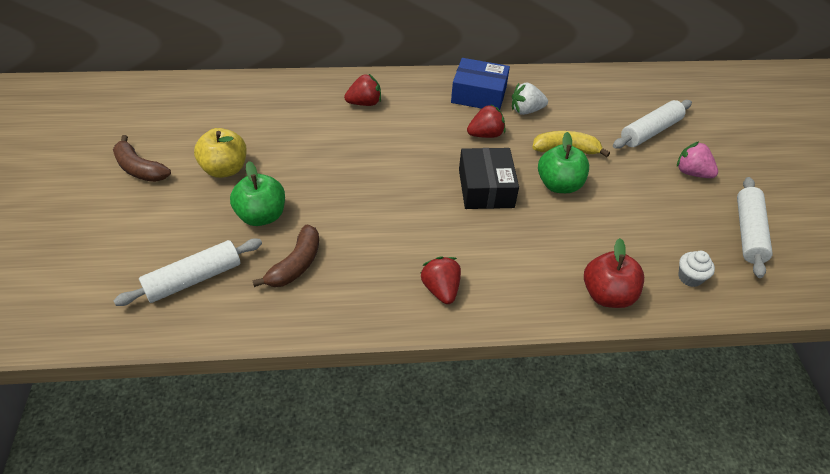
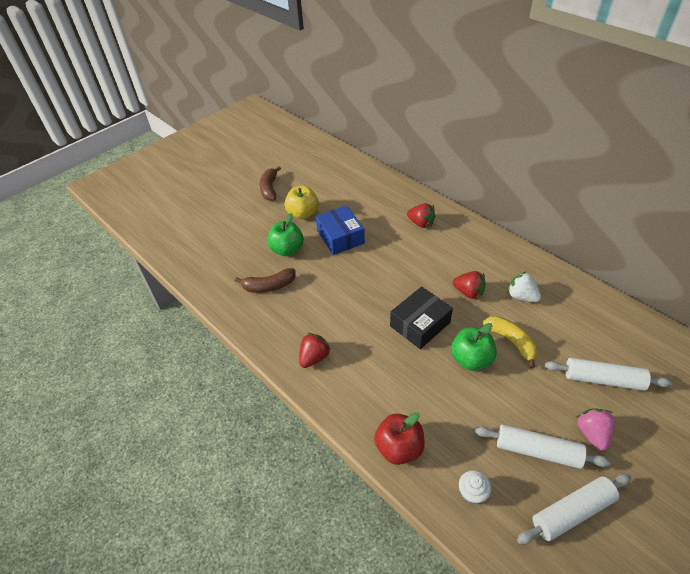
camera: 55 degrees right, 0 degrees up
(194, 279) = (223, 258): white rolling pin -> white rolling pin (537, 451)
(479, 95) = (502, 264): blue box -> blue box (340, 237)

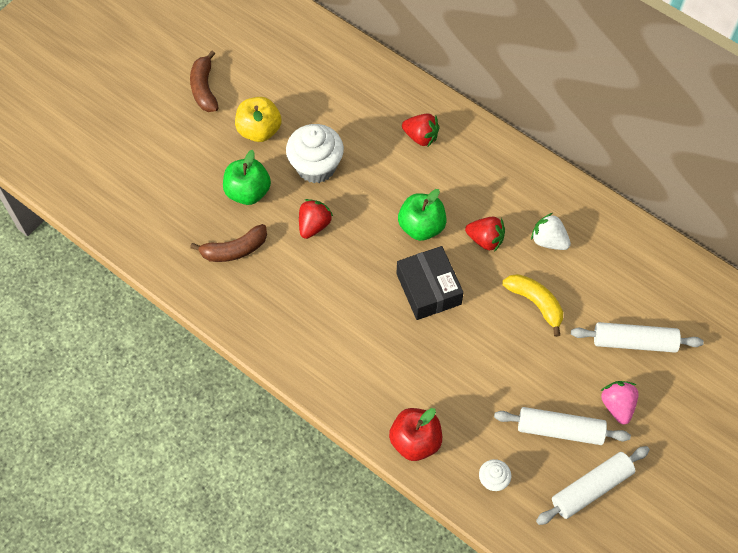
camera: 10 degrees left, 15 degrees up
(314, 357) = (307, 344): red strawberry -> red strawberry (314, 225)
(340, 237) = (316, 166): blue box -> white cupcake
(420, 324) = (428, 289): black box -> black box turned 60 degrees counterclockwise
(471, 359) = (489, 330): green apple -> green apple (421, 226)

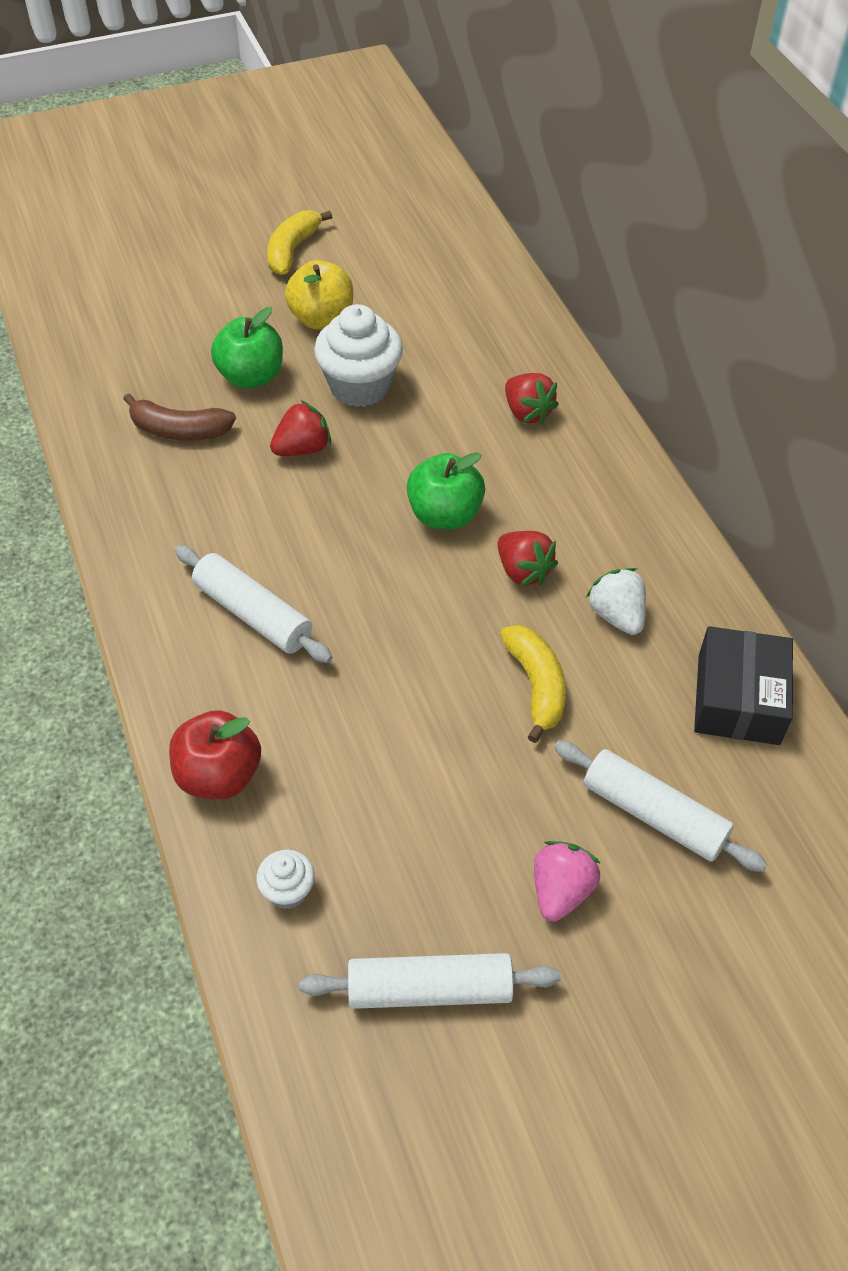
camera: 30 degrees right, 10 degrees down
(204, 88) = (292, 250): brown banana -> yellow banana
(428, 289) = (394, 593): black box -> black box (738, 699)
(560, 430) = (443, 877): white rolling pin -> white rolling pin (253, 614)

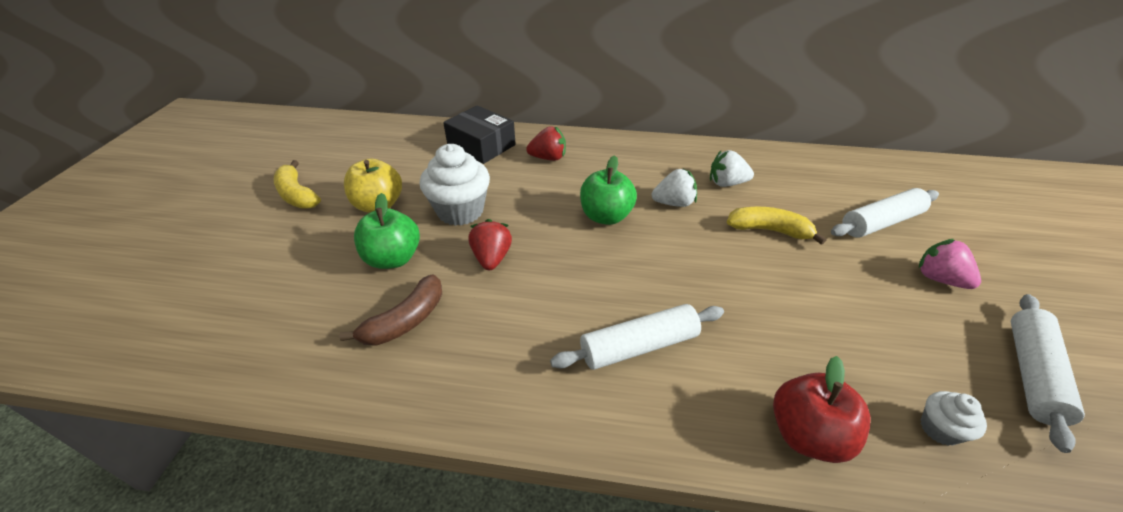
camera: 60 degrees left, 10 degrees down
(523, 571) = (673, 203): red strawberry -> white strawberry
(738, 699) = (802, 167): black box -> black box (481, 145)

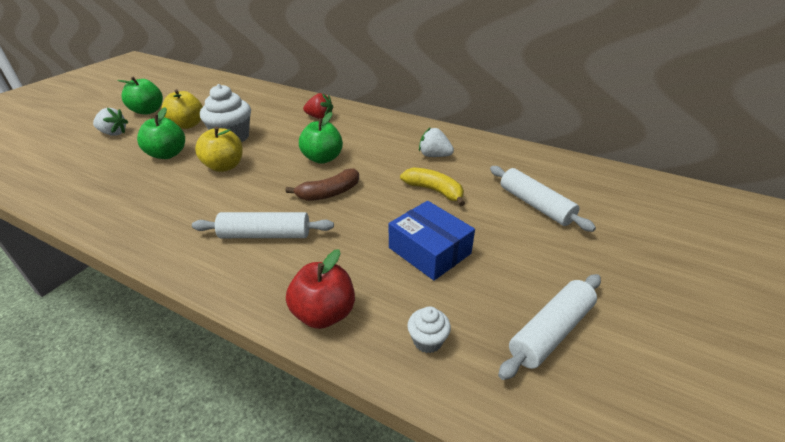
camera: 20 degrees right, 5 degrees down
(297, 195) = (148, 111): yellow banana -> green apple
(405, 320) = (142, 187): brown banana -> brown banana (329, 193)
(481, 145) = (283, 103): black box -> none
(492, 258) = (224, 166): red strawberry -> yellow apple
(673, 203) = (380, 160): white strawberry -> white strawberry (114, 133)
(835, 311) = (429, 250): none -> blue box
(880, 222) = (535, 205): white rolling pin -> white rolling pin turned 60 degrees clockwise
(939, 278) = (543, 252): pink strawberry -> none

